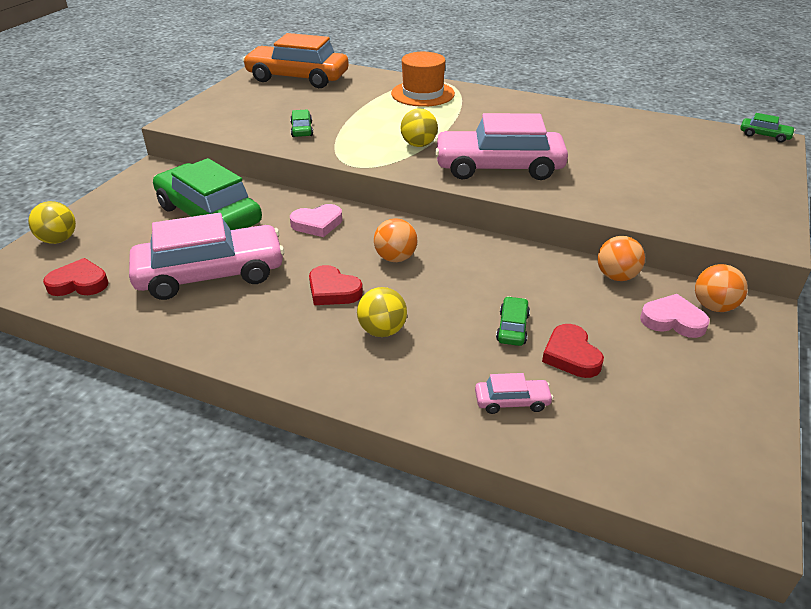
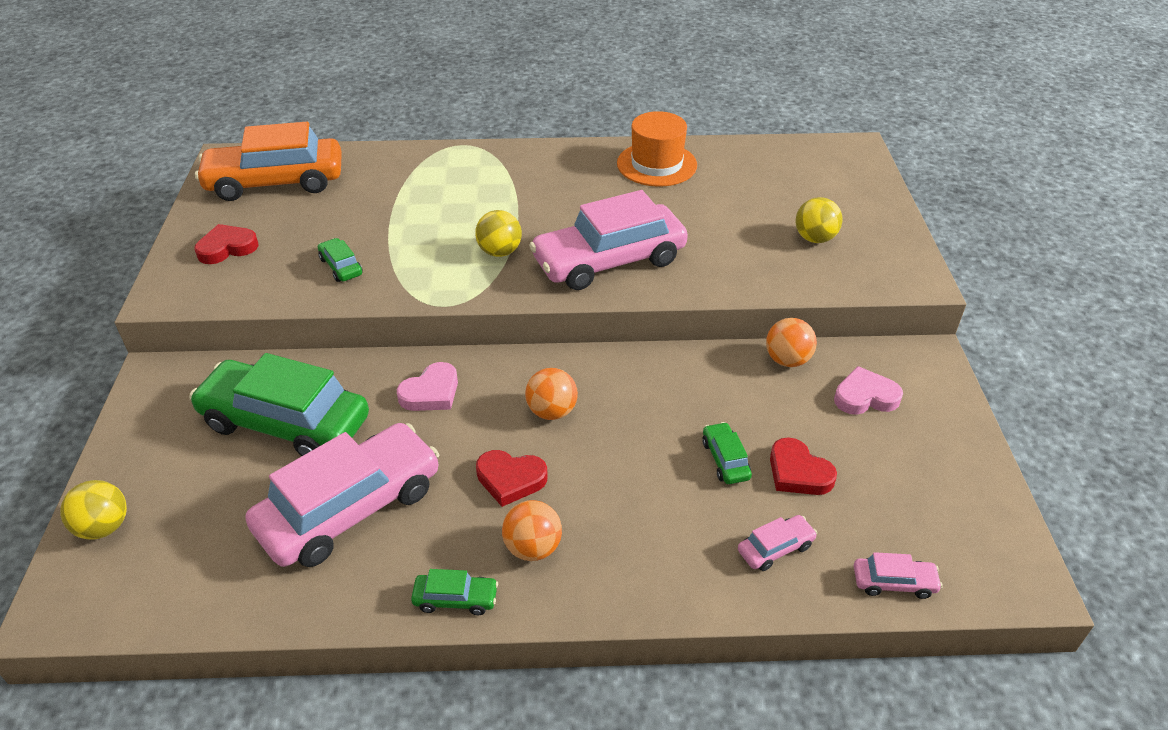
camera: 25 degrees left, 5 degrees up
(79, 283) = (185, 581): red heart -> red heart (227, 248)
(382, 331) = (598, 512): yellow ball -> yellow ball (814, 238)
(422, 94) = (453, 170): orange hat -> orange hat (656, 164)
(606, 463) = (894, 582): none -> pink car
(714, 306) = (891, 367): orange ball -> orange ball (533, 548)
(764, 135) = (844, 142): green car -> green car (455, 599)

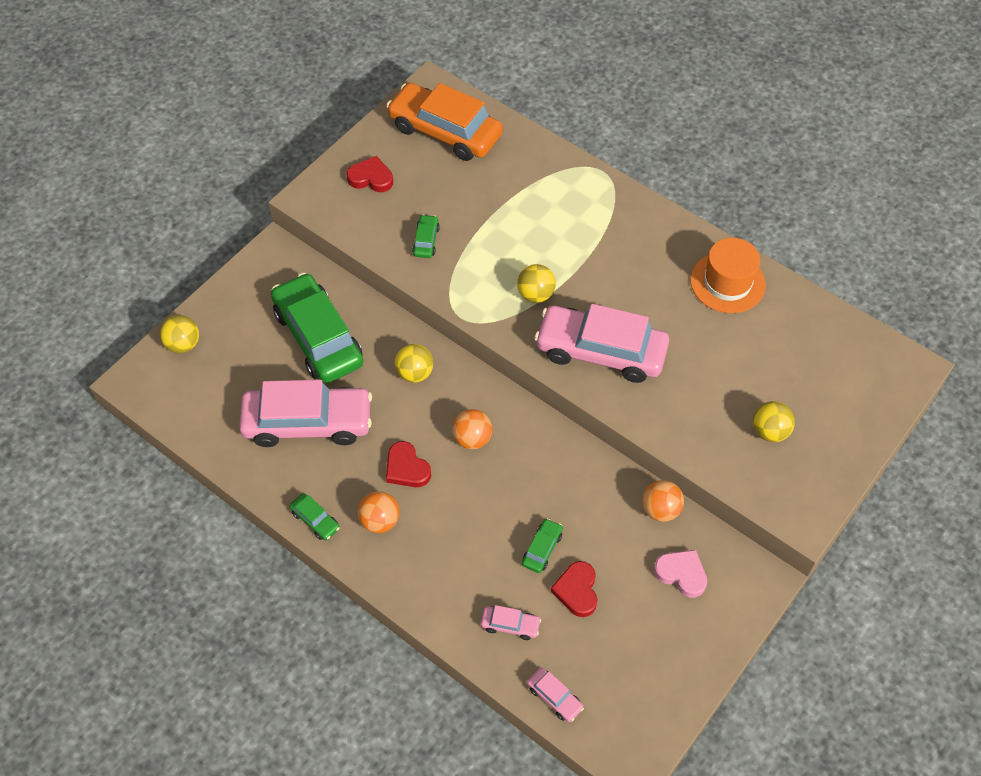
camera: 40 degrees right, 15 degrees up
(431, 392) = (414, 373): pink heart -> yellow ball

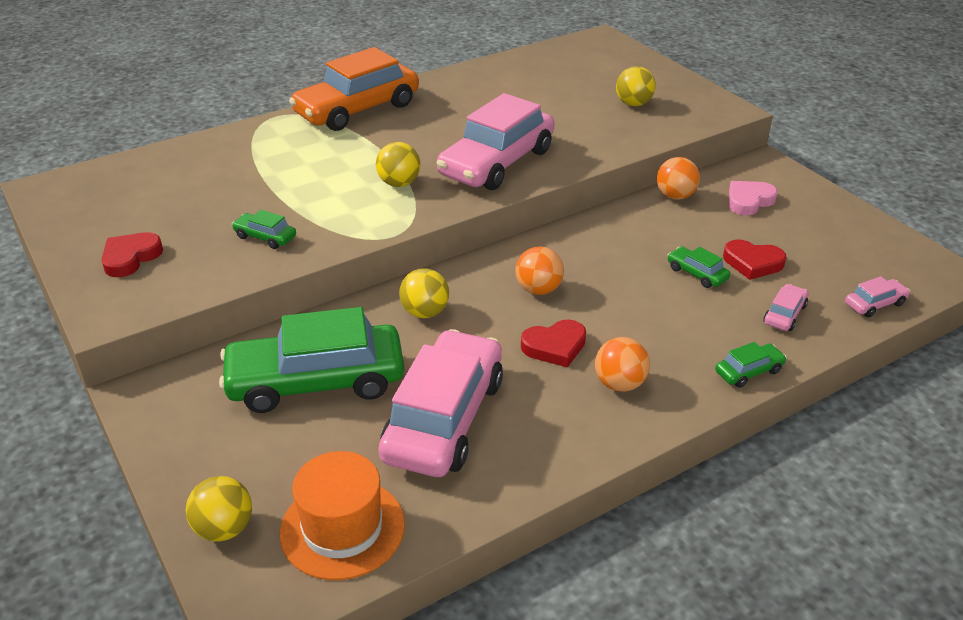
camera: 70 degrees left, 20 degrees down
(315, 520) = (597, 442): green car -> green car (749, 371)
(445, 131) = (120, 192): orange car -> orange car (357, 109)
(727, 282) = (463, 87): orange hat -> orange hat (342, 528)

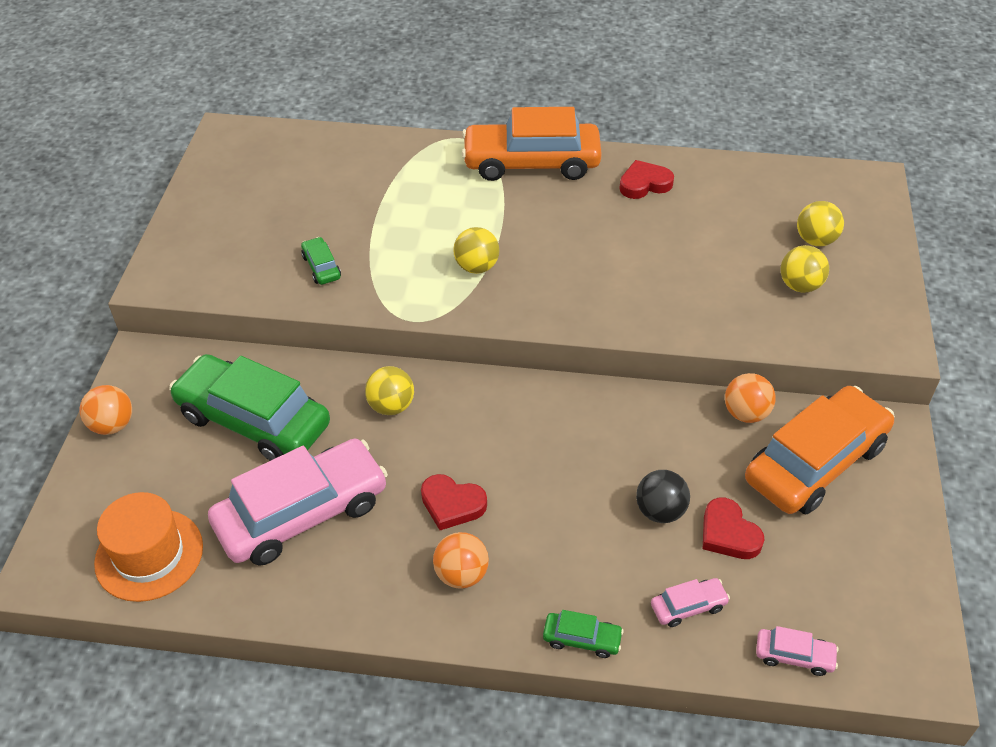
camera: 40 degrees right, 10 degrees up
(130, 258) = (217, 235): red heart -> red heart (644, 184)
(224, 529) = (86, 502): yellow ball -> yellow ball (815, 240)
(496, 163) = (583, 288): pink car -> none
(538, 290) = (502, 440): orange ball -> orange ball (112, 425)
(697, 273) = (660, 511): green car -> black ball
(749, 201) = (815, 462): pink heart -> orange car

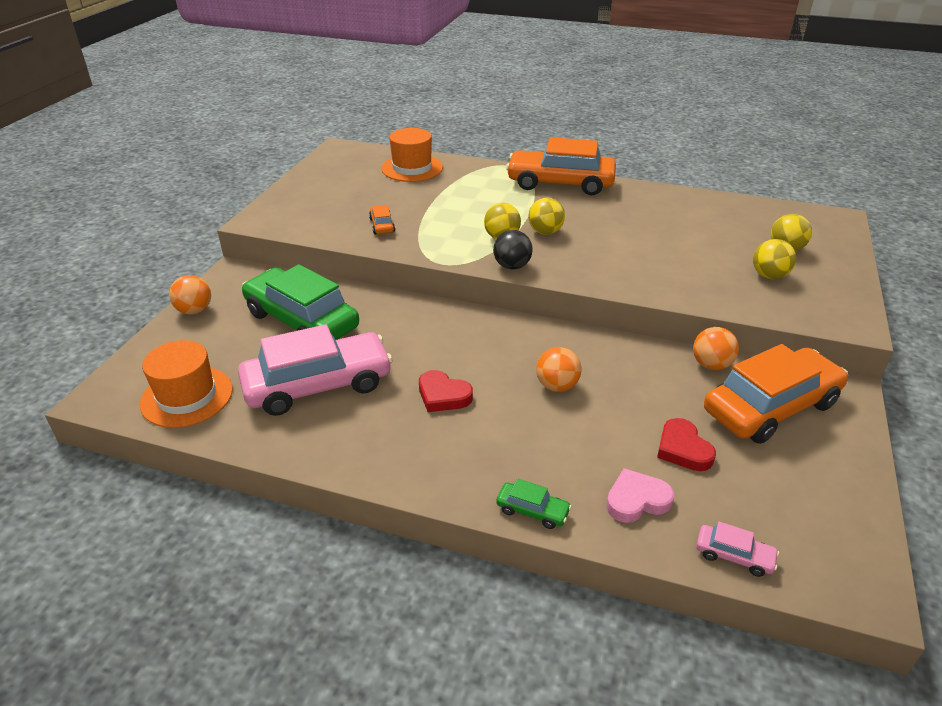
camera: 10 degrees right, 10 degrees down
(321, 267) = (382, 225): green car -> orange car
(334, 159) = (412, 168): none -> orange hat
(391, 406) = (412, 324): yellow ball -> yellow ball (545, 232)
(461, 574) = (437, 446): orange ball -> orange ball (557, 386)
(644, 184) = (647, 203): red heart -> none
(660, 511) = (623, 424): black ball -> black ball (512, 266)
(688, 607) = (636, 500): pink car -> pink heart

